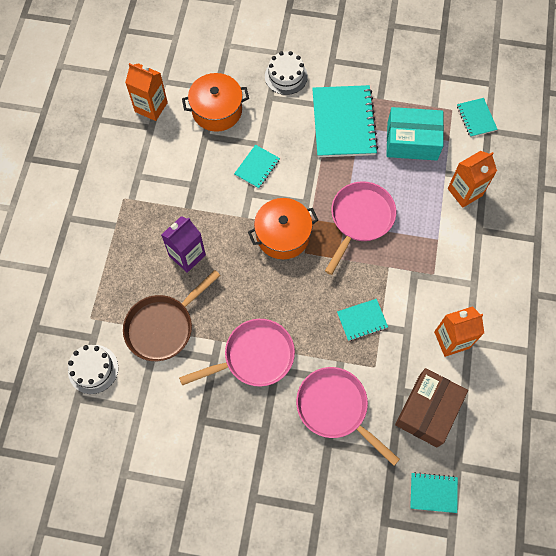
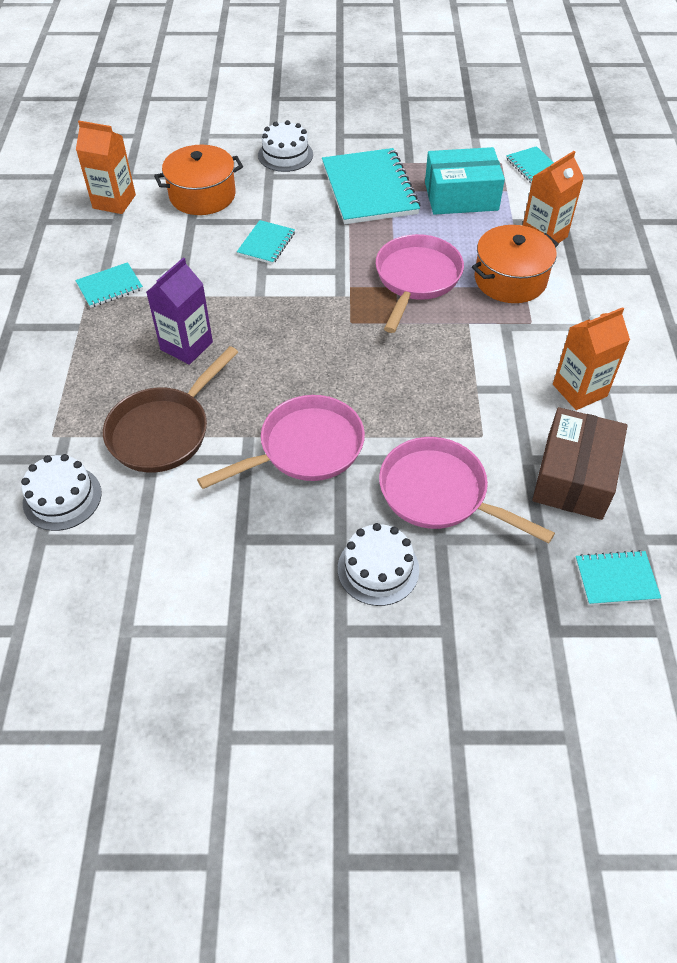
camera: 10 degrees left, 15 degrees down
(283, 235) = (316, 308): orange pot -> orange pot (510, 279)
(284, 458) = (378, 569): none -> white cake
(362, 320) = (449, 385): turquoise notebook -> turquoise notebook (109, 286)

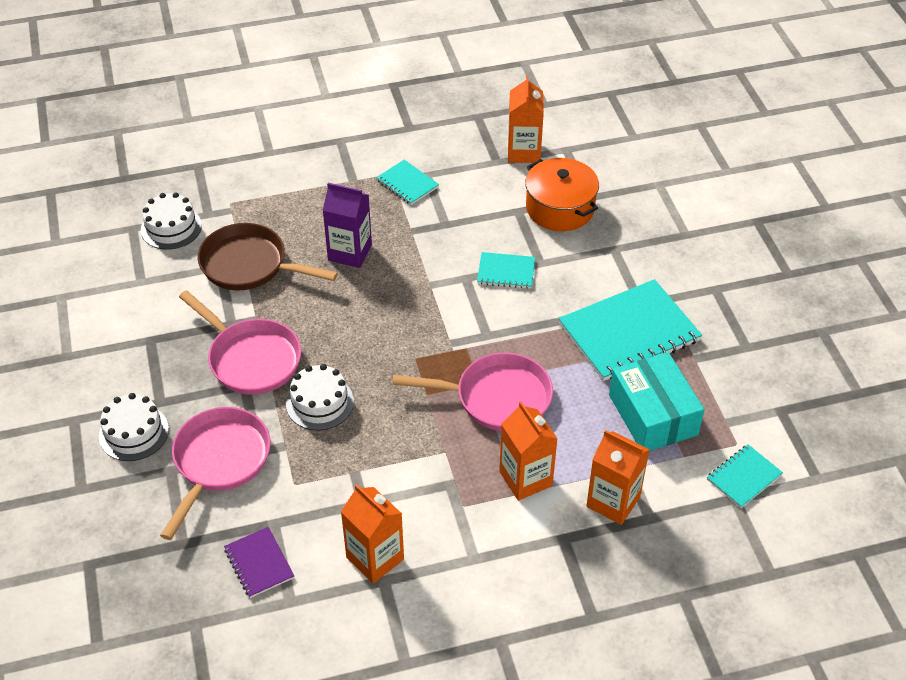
camera: 75 degrees right, 5 degrees down
(285, 155) = (656, 253): white cake -> white cake (320, 403)
(510, 279) = (525, 479): orange pot -> orange carton
(574, 477) = (259, 563): brown box -> purple notebook
(616, 579) = (146, 606): turquoise notebook -> none

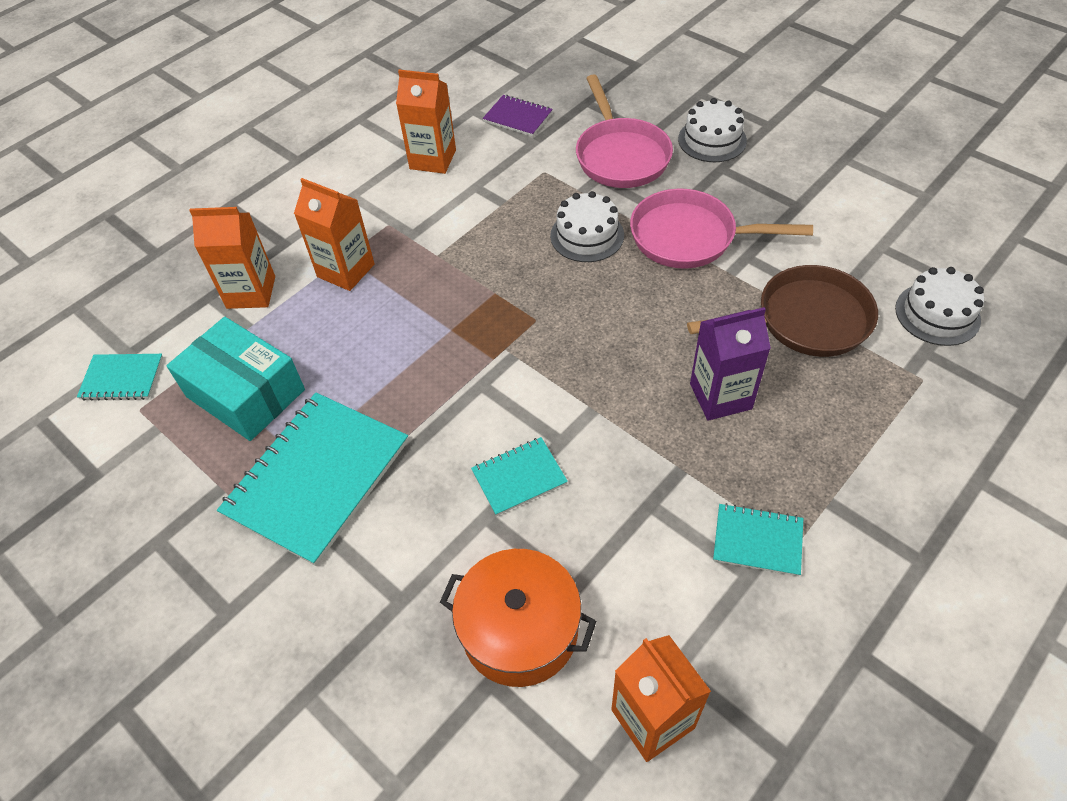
camera: 150 degrees right, 5 degrees up
(497, 398) = (422, 325): pink pan -> none
(744, 477) = (122, 378): turquoise notebook -> turquoise notebook turned 75 degrees clockwise

